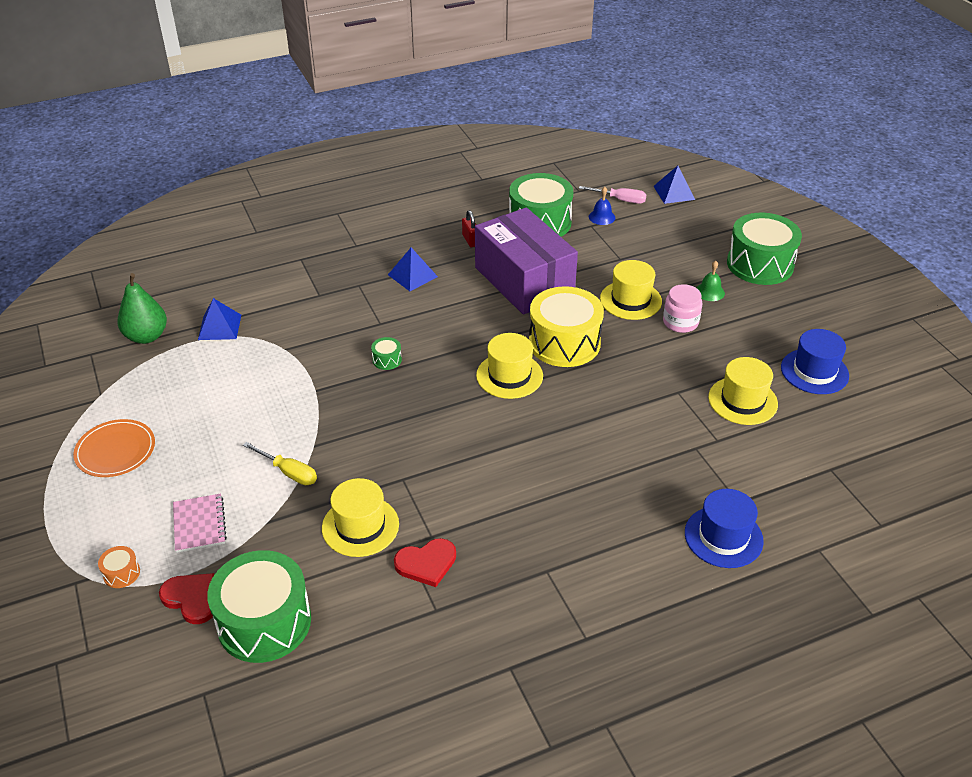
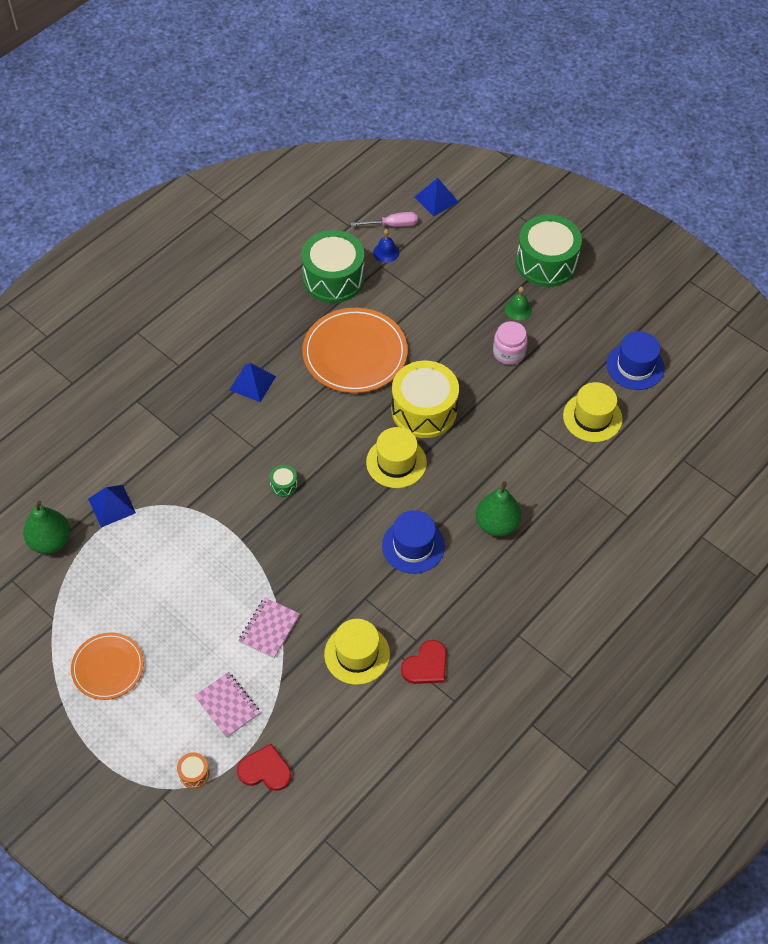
camera: 25 degrees left, 15 degrees up
(264, 622) = (333, 765): green drum -> none
(289, 472) = (269, 629): yellow screwdriver -> pink notebook
(470, 240) = (282, 322): red padlock -> none
(524, 281) = (355, 353): purple box -> orange plate
(583, 461) = (497, 524): none -> green pear
(630, 300) = (457, 342): yellow hat -> none
(723, 537) = (631, 552): blue hat -> blue hat (413, 546)

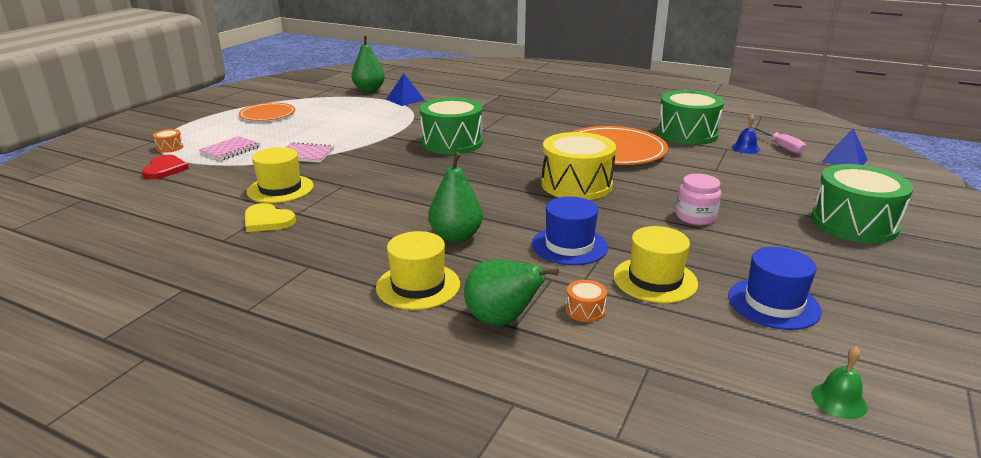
camera: 75 degrees right, 30 degrees down
(252, 383) = (546, 122): blue pyramid -> none
(284, 485) = (452, 142): green drum -> green drum, size x2.50
(396, 462) = (504, 180): yellow hat -> yellow hat (418, 286)
(413, 546) = (410, 198): blue hat -> blue hat (569, 246)
(426, 665) = (267, 220): red heart -> yellow heart
(518, 309) = (762, 215): green bell -> green bell (839, 400)
(619, 471) = (585, 310): none -> orange drum
(620, 521) = (502, 320): none -> green pear

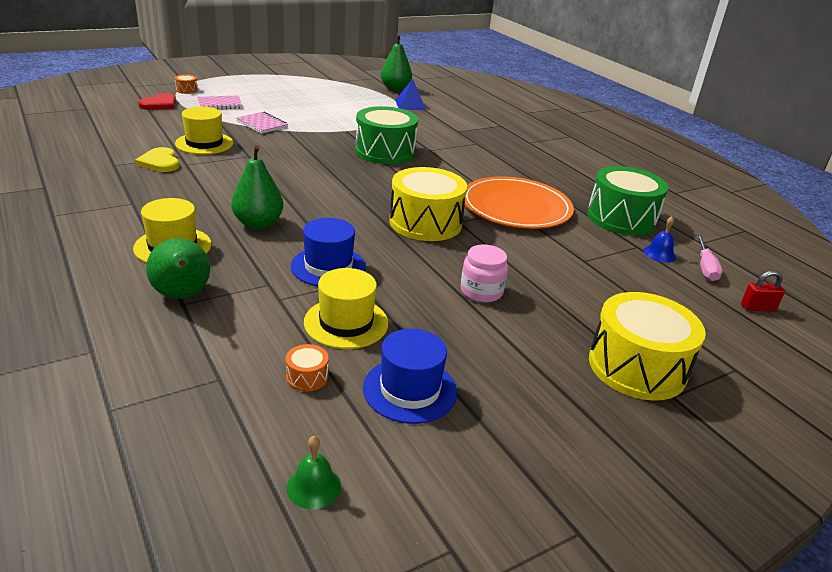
camera: 30 degrees right, 5 degrees up
(267, 114) = (288, 86): orange plate -> none
(585, 310) = (250, 317): orange drum -> orange drum (307, 377)
(844, 160) = (757, 308): blue pyramid -> red padlock
(853, 223) = (637, 367): green drum -> yellow drum

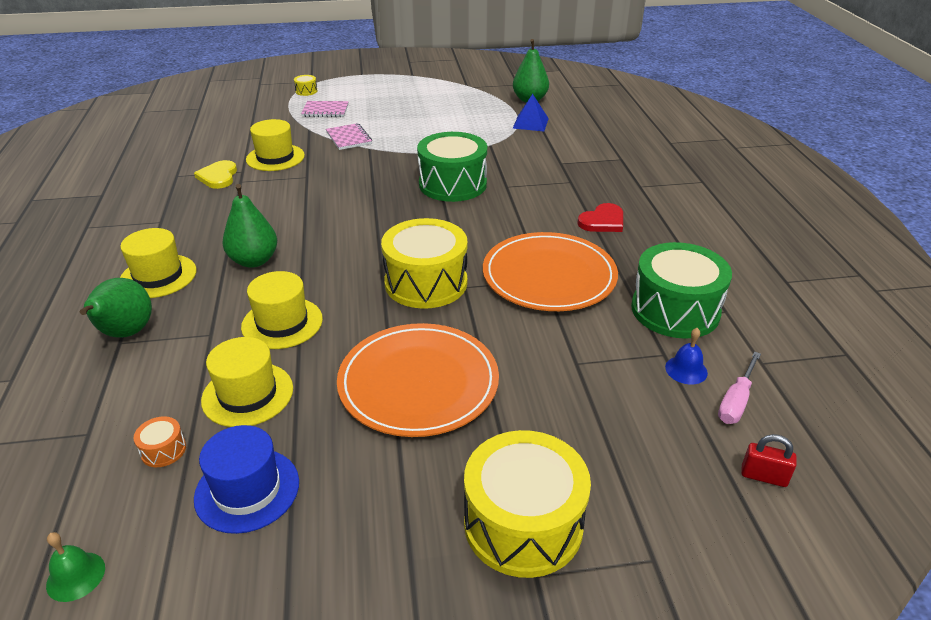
camera: 25 degrees right, 5 degrees up
(159, 104) = (268, 107): red heart -> red heart (602, 221)
(186, 90) = (306, 91): orange drum -> yellow drum
(328, 266) = (282, 323): blue hat -> yellow hat
(481, 291) = (418, 383): pink jar -> orange plate

